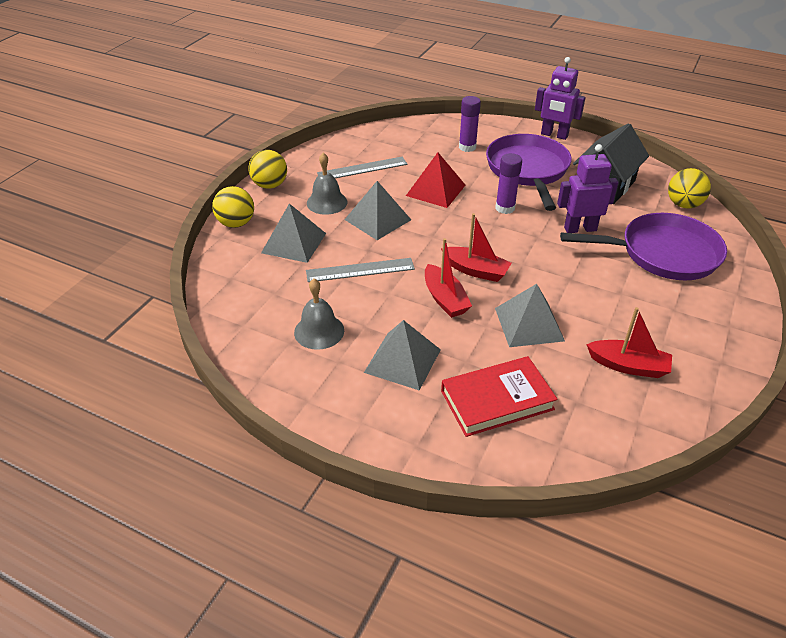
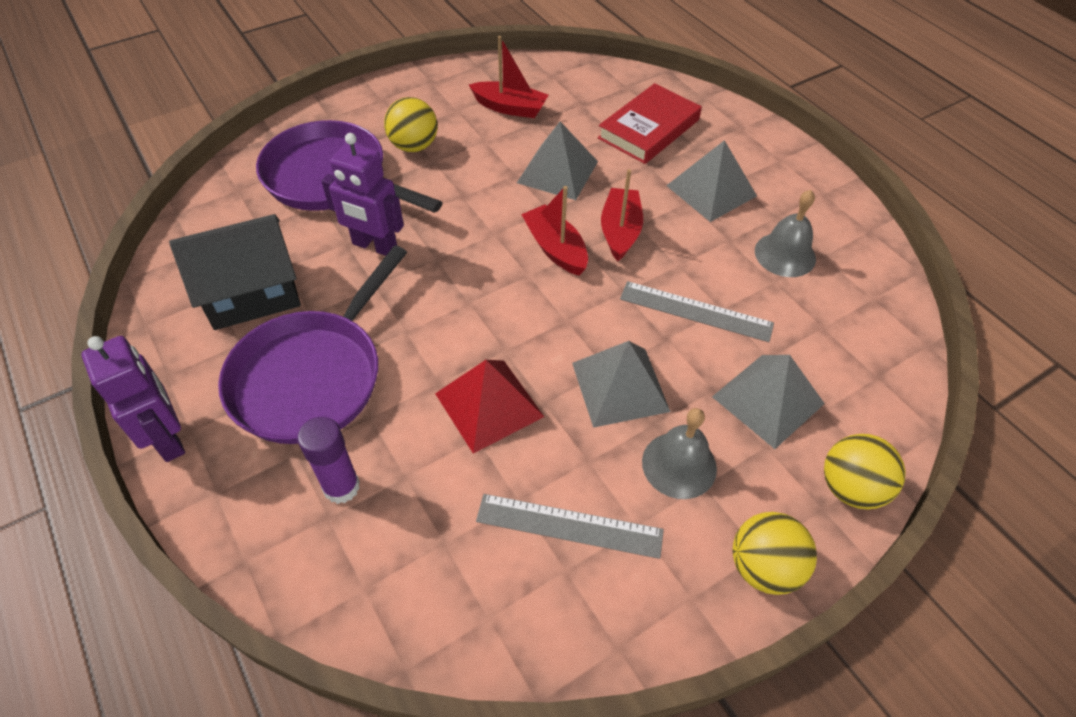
camera: 150 degrees left, 10 degrees up
(497, 400) = (648, 129): red book -> red book turned 60 degrees counterclockwise
(505, 208) = (426, 321): purple glue stick -> none
(628, 366) = (510, 108): red boat -> red boat turned 150 degrees clockwise
(683, 205) = (211, 220): yellow ball -> yellow ball (414, 146)

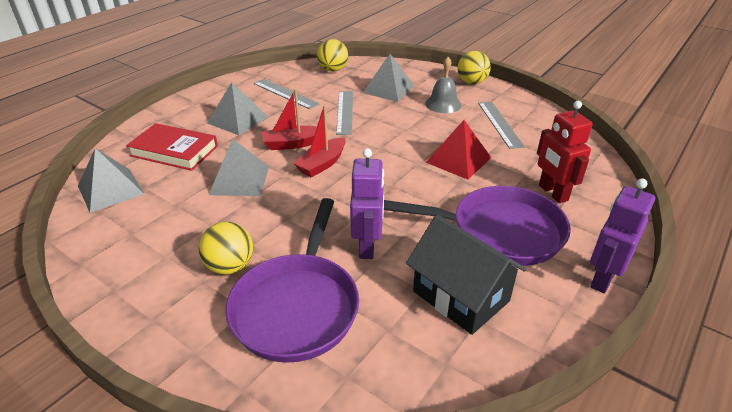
camera: 110 degrees left, 15 degrees down
(341, 487) = (552, 193): purple glue stick -> red robot
(510, 108) = (156, 224): red boat -> none
(620, 387) = (412, 124): grey pyramid -> grey pyramid (111, 190)
(785, 254) = (285, 93): grey bell -> grey ruler
(850, 488) = (419, 70): yellow ball -> yellow ball (333, 70)

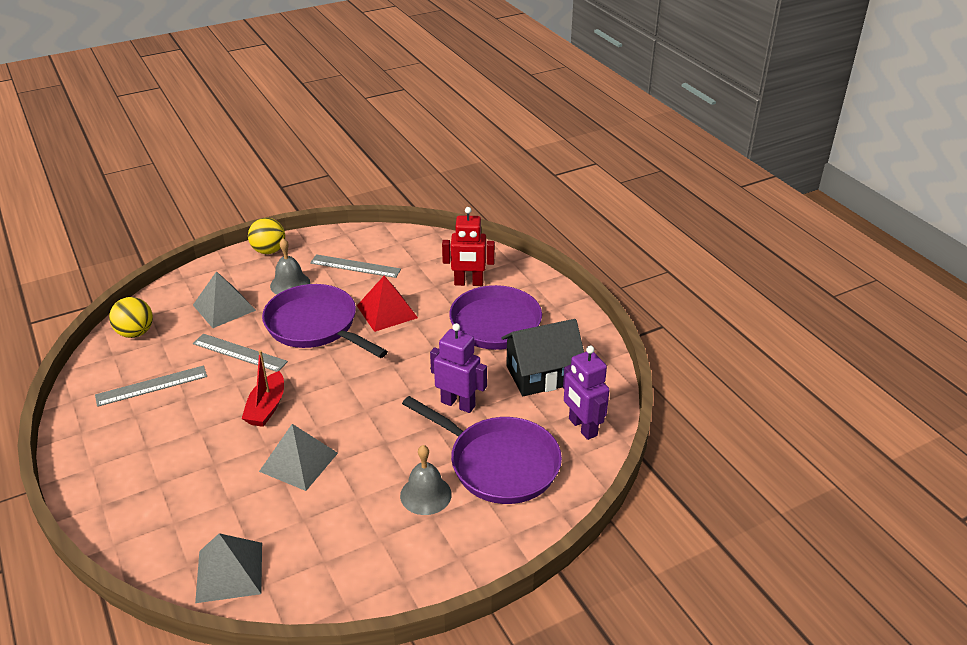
camera: 65 degrees left, 0 degrees up
(174, 151) = (194, 506): red book -> none
(230, 266) = (425, 494): yellow ball -> grey bell
(238, 120) = (174, 438): grey pyramid -> none
(322, 164) = (321, 396): red boat -> none
(405, 132) = (315, 326): none -> purple pan
(602, 278) = (566, 304): purple robot -> purple robot (582, 427)

